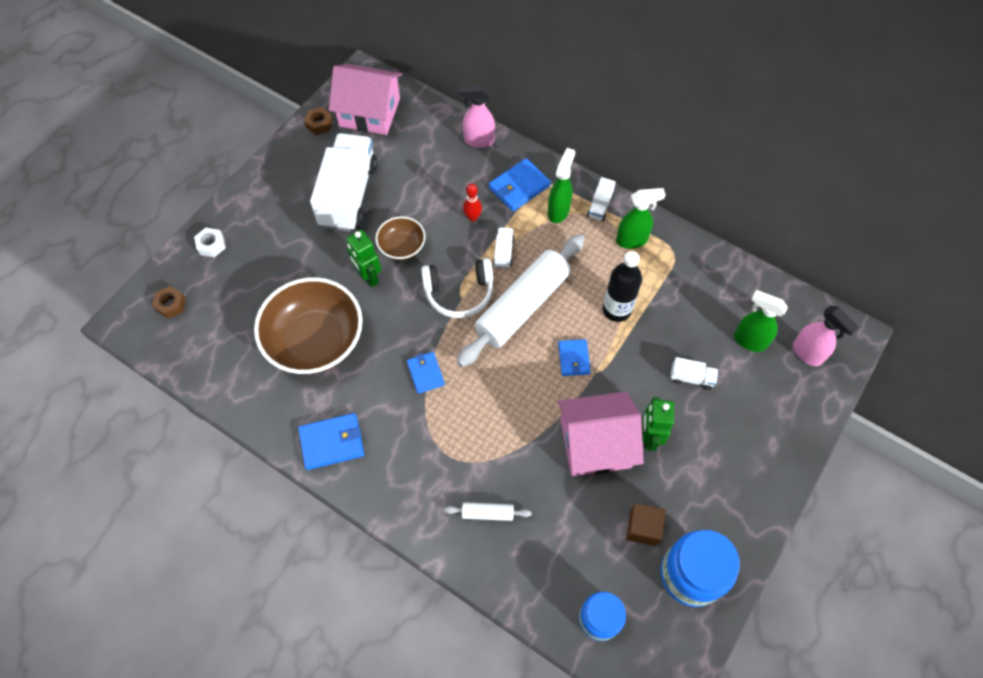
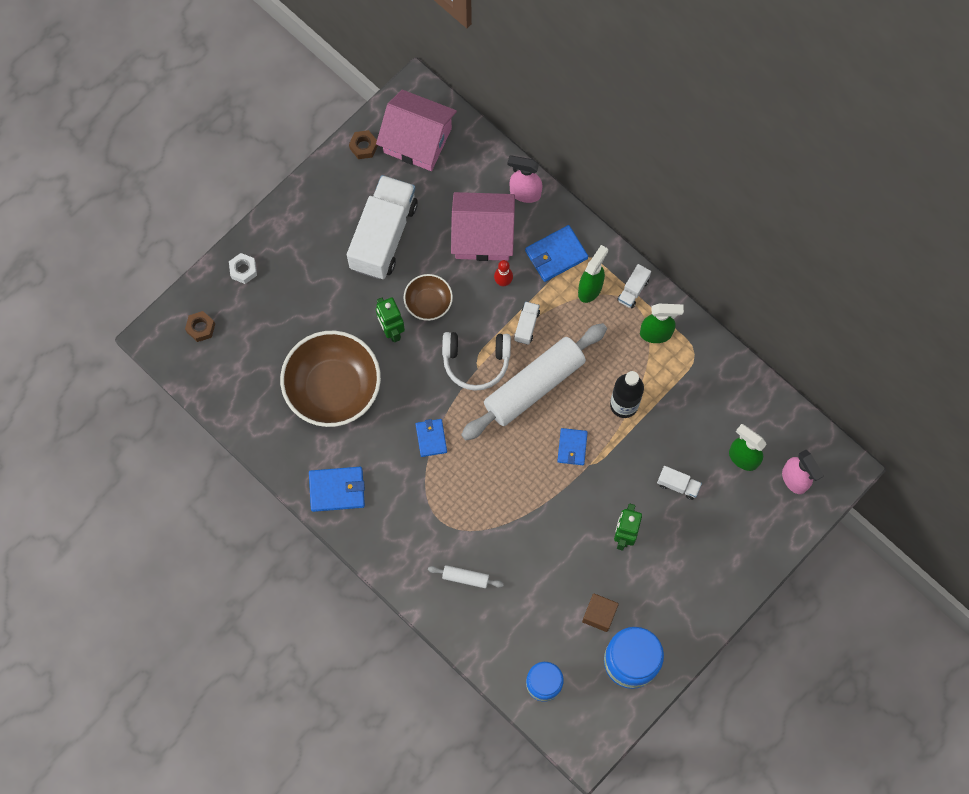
camera: 10 degrees right, 10 degrees up
(595, 443) = (574, 532): pink house -> pink house (483, 235)

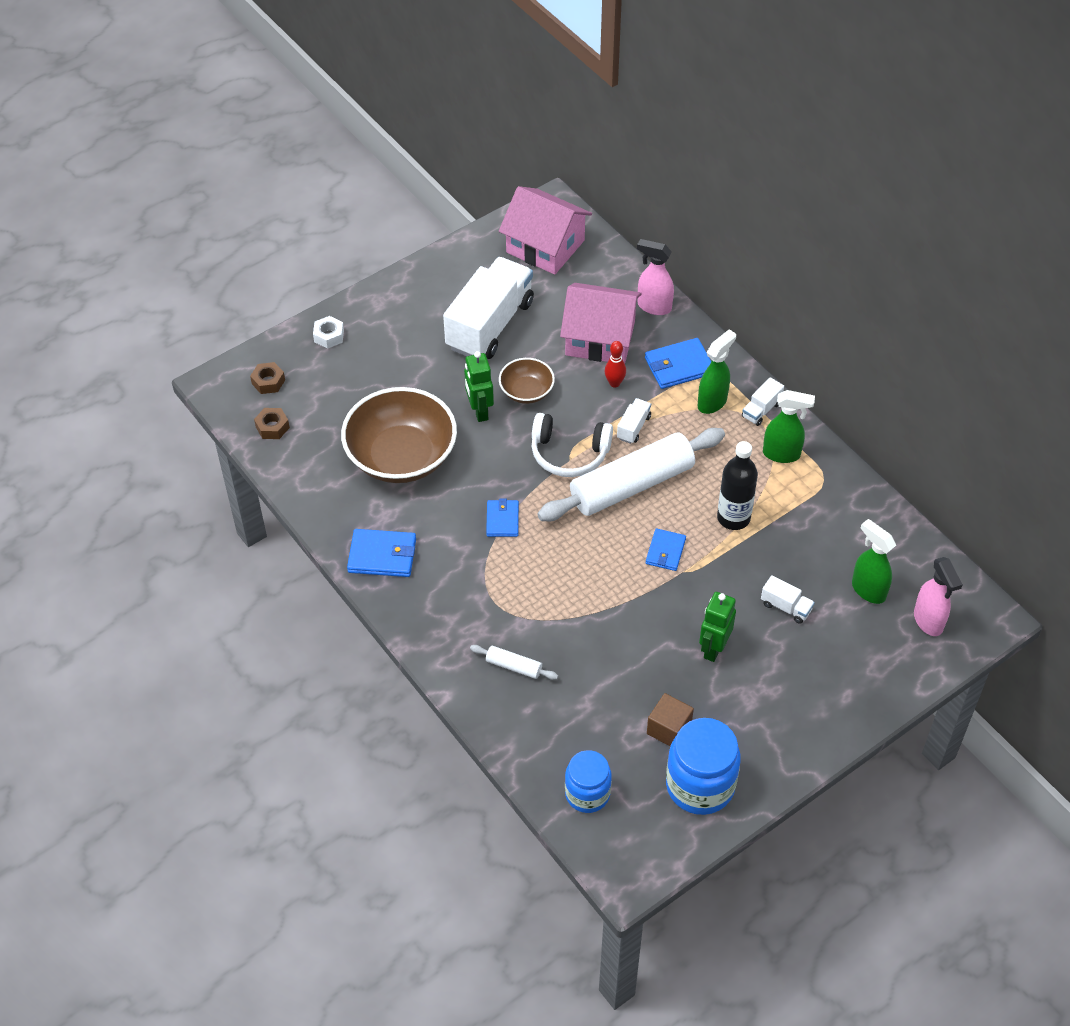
camera: 10 degrees right, 20 degrees down
(364, 147) = (486, 245): brown nut -> brown nut (272, 427)

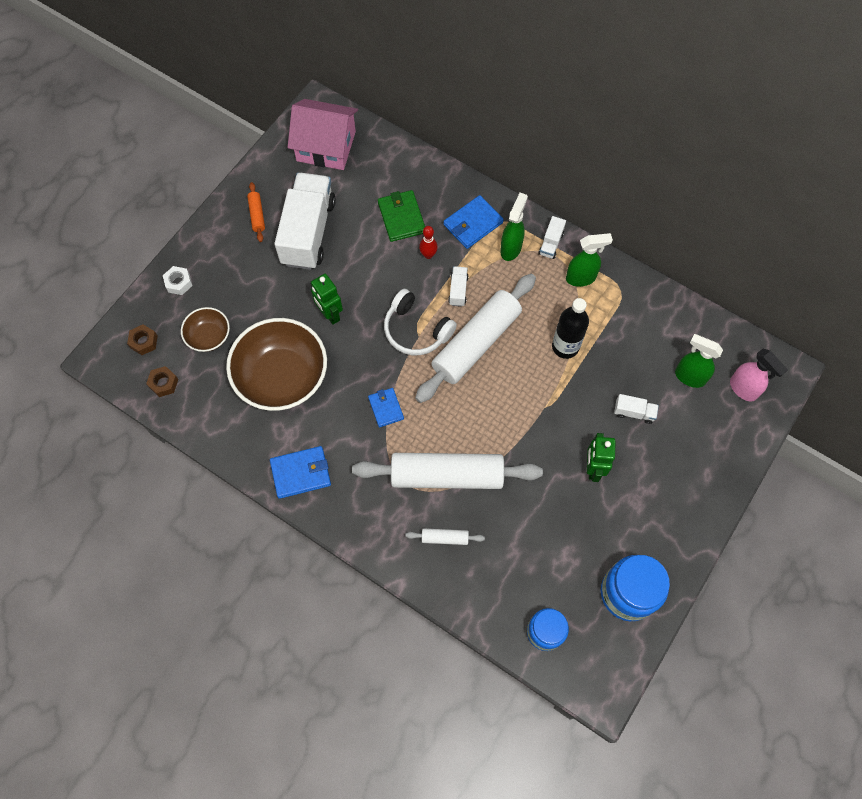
camera: 20 degrees left, 15 degrees up
(441, 293) = (257, 215): none -> orange rolling pin
(526, 391) = (361, 284): brown bowl -> brown bowl (209, 336)
(542, 605) = (447, 475): none -> white rolling pin
(569, 453) = (416, 330): white headphones -> white headphones turned 45 degrees clockwise
(600, 338) = (401, 217): pink house -> green wallet
(653, 306) = (433, 176): pink spray bottle -> none
(665, 551) = (524, 394): blue wallet -> none
(669, 729) = (585, 551): brown cube -> none

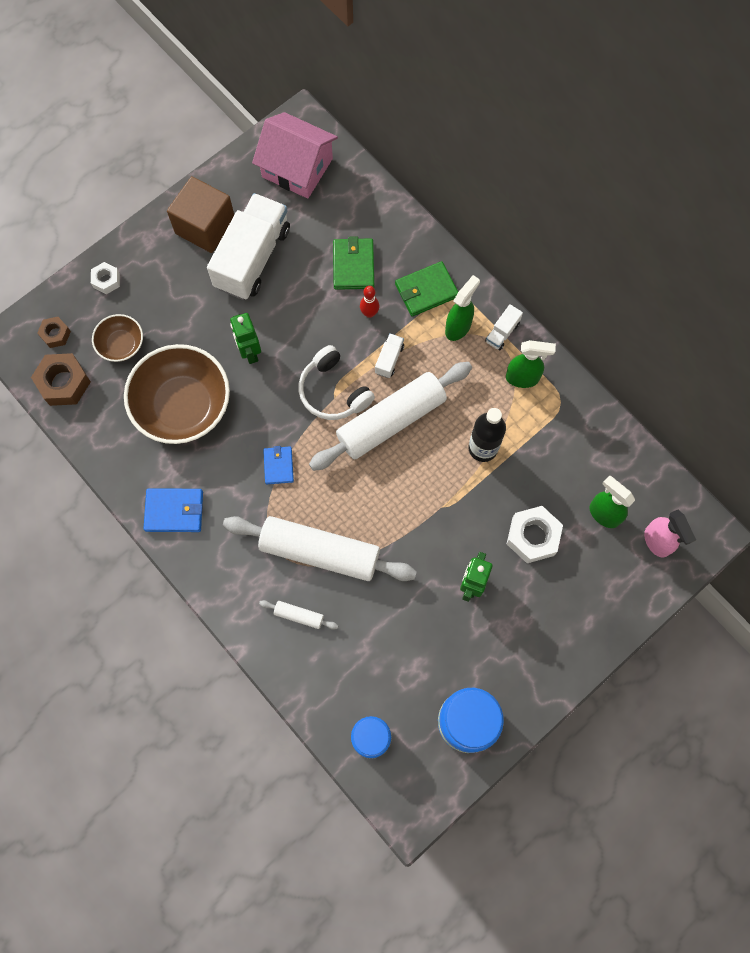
camera: 15 degrees right, 5 degrees up
(163, 383) = (64, 383): brown nut -> brown nut, size x1.73
(257, 215) = (205, 226): orange rolling pin -> brown cube
(473, 224) = (426, 290): blue wallet -> green wallet
(634, 412) = (533, 536): white truck -> white nut

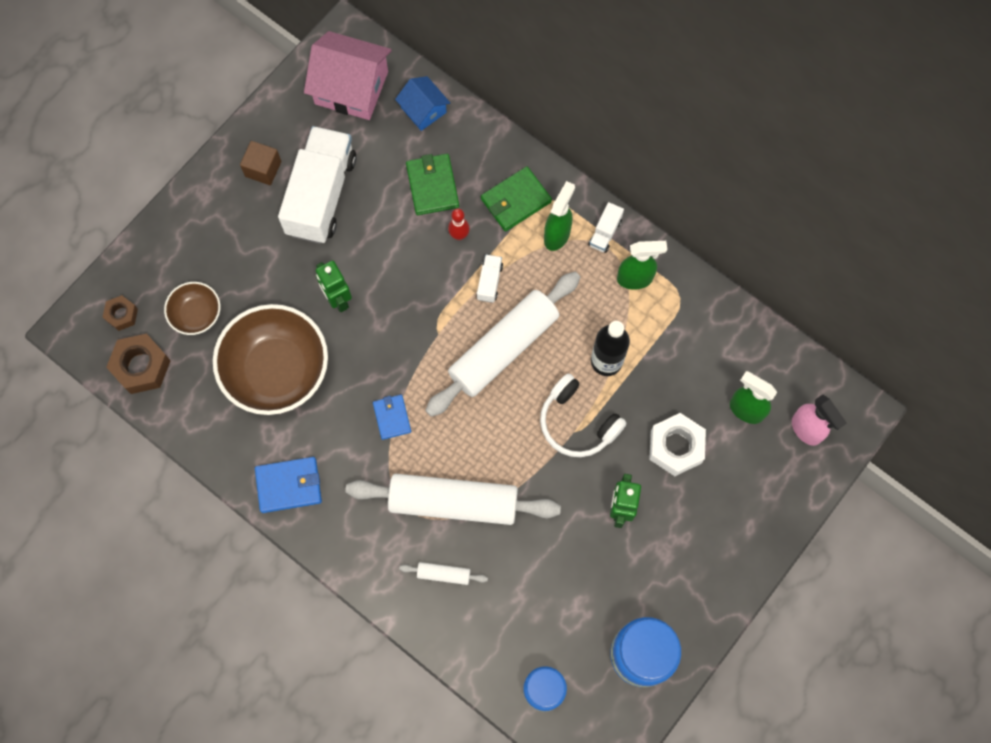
camera: 10 degrees left, 0 degrees up
(106, 280) = (166, 246): white nut -> none
(205, 226) = (263, 169): brown cube -> brown cube, size x0.58
(333, 391) = (436, 326): white headphones -> white headphones (577, 422)
(358, 197) = (423, 110): none -> blue house

